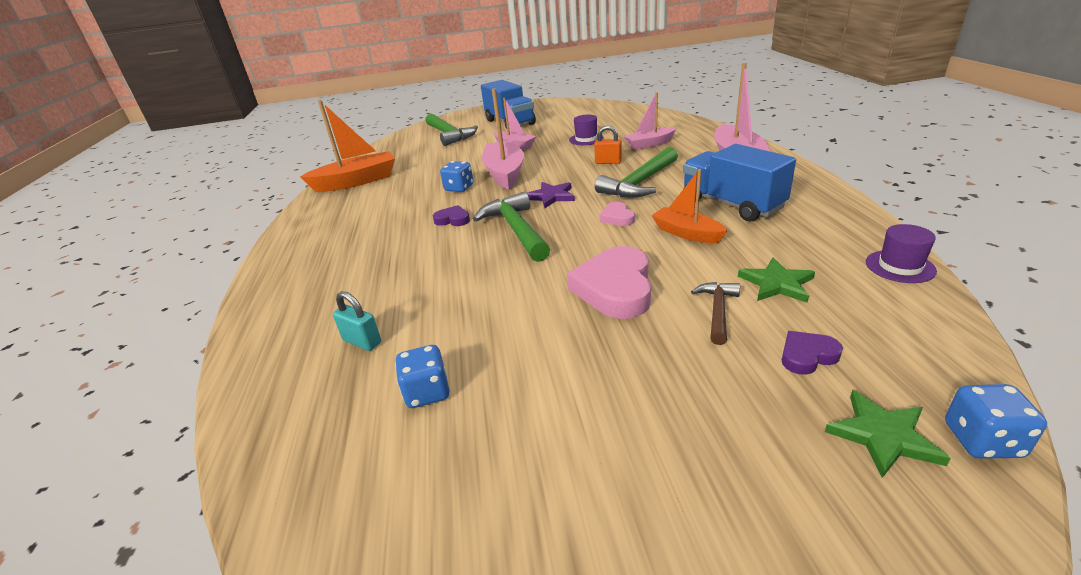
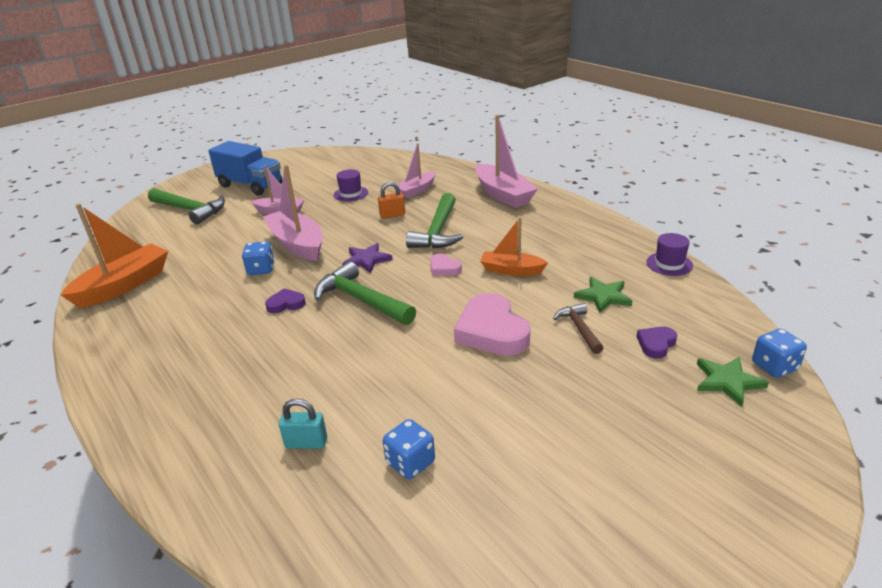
camera: 30 degrees left, 0 degrees up
(731, 204) = (527, 237): blue truck -> none

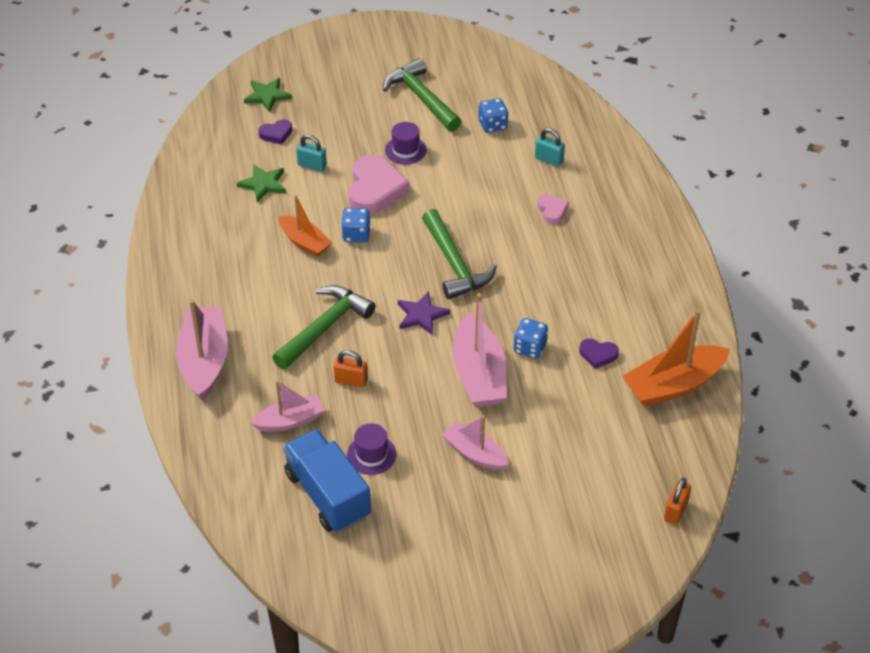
camera: 155 degrees left, 15 degrees up
(126, 228) = (675, 511): none -> orange padlock
(190, 210) = (588, 518): green hammer -> green hammer (422, 98)
(250, 185) = (492, 550): blue truck -> blue truck (327, 495)
(286, 304) = (521, 287): purple heart -> purple heart (598, 355)
(444, 268) = (359, 271): pink heart -> pink heart (552, 210)
(579, 329) = (312, 165): brown hammer -> turquoise padlock
(669, 264) = (174, 192): purple hat -> purple hat (405, 150)
(774, 366) = (227, 92): blue dice -> blue dice (356, 235)

